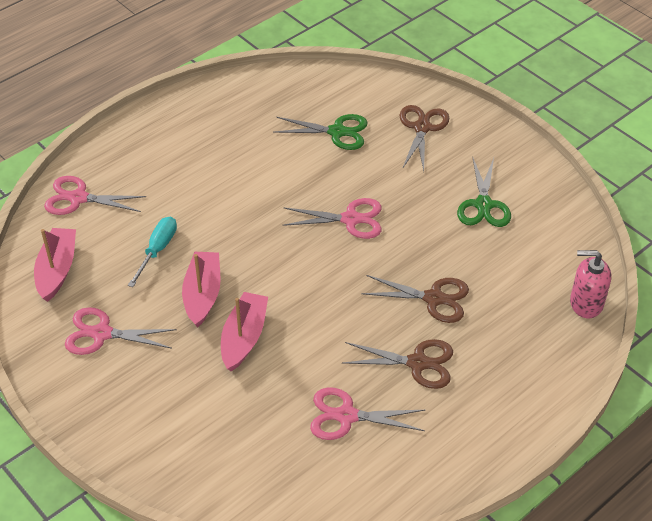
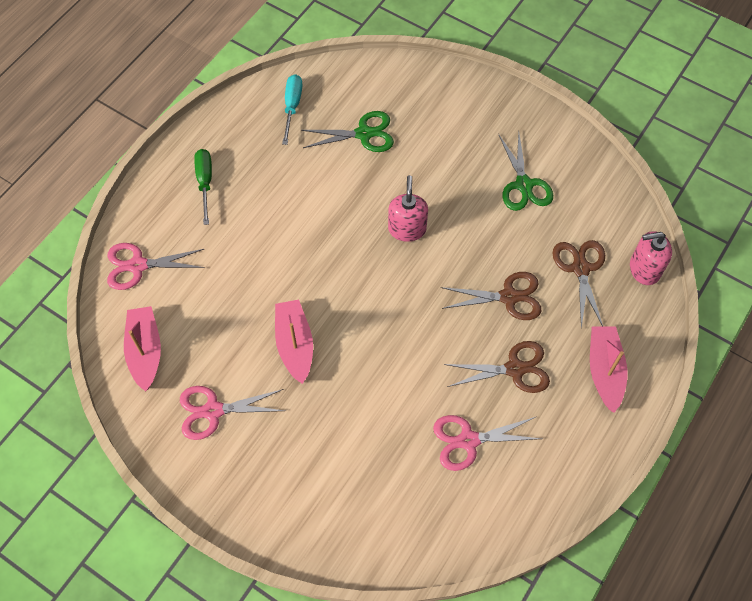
camera: 15 degrees left, 15 degrees up
(157, 250) = (235, 306): turquoise screwdriver -> turquoise screwdriver (292, 107)
(168, 143) = (205, 183): none -> green screwdriver
(244, 337) = (349, 381): pink boat -> pink boat (604, 371)
(350, 219) = (407, 229): pink scissors -> pink soap dispenser
(422, 128) = (442, 111): brown scissors -> brown scissors (580, 268)

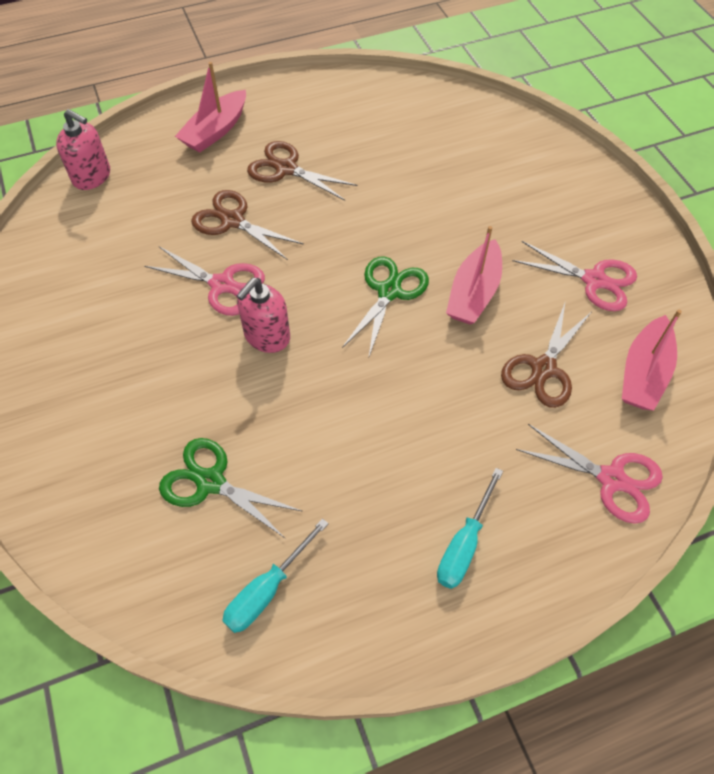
camera: 145 degrees left, 5 degrees down
(205, 183) = (464, 544): green screwdriver -> turquoise screwdriver
(468, 440) = (373, 145): pink scissors -> pink scissors (222, 285)
(524, 185) = (103, 308): green scissors -> green scissors (389, 291)
(580, 268) = (143, 207): brown scissors -> brown scissors (543, 369)

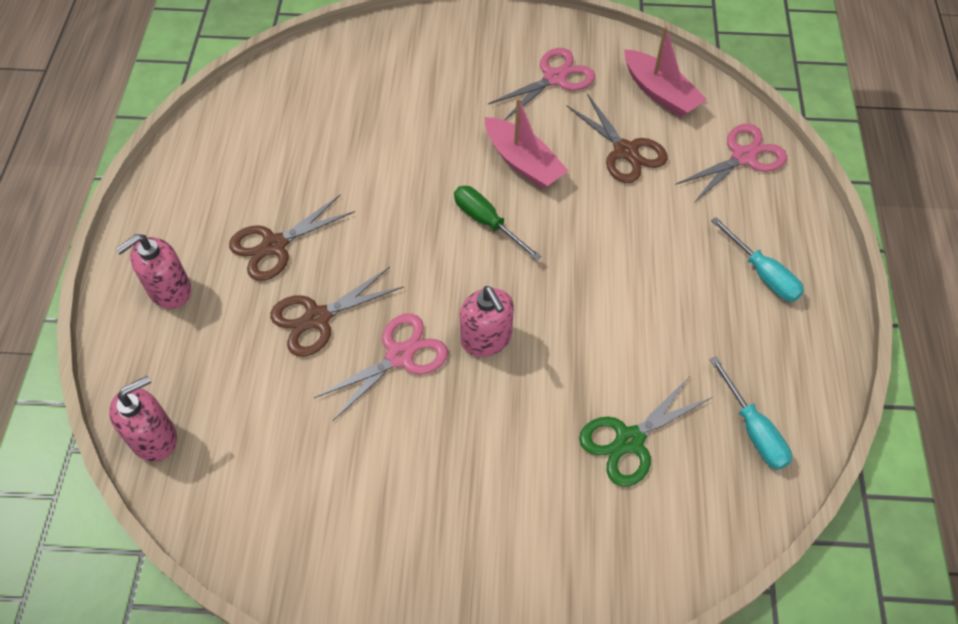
camera: 65 degrees left, 0 degrees up
(215, 131) = (169, 290): pink boat -> pink soap dispenser
(389, 291) = (487, 222): green scissors -> green screwdriver

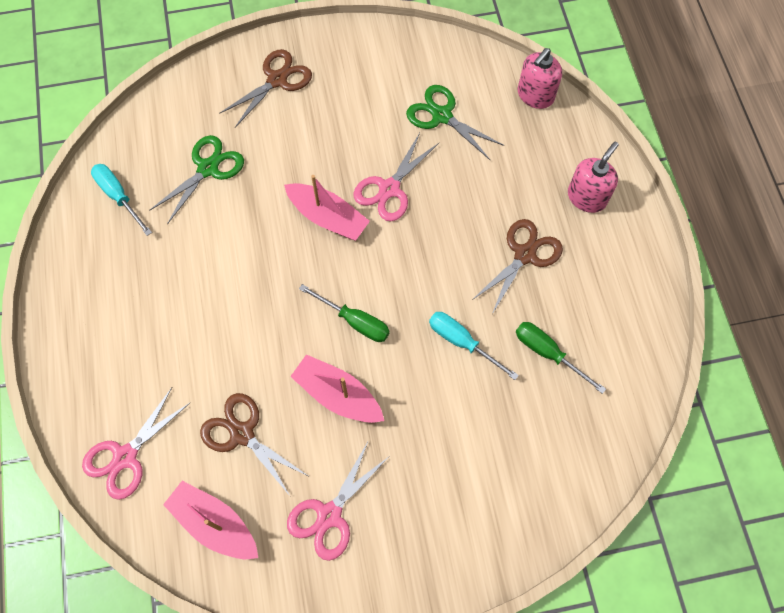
camera: 165 degrees right, 10 degrees up
(293, 439) = (442, 116): none -> green scissors
(300, 152) = (548, 353): none -> green screwdriver
(317, 318) = (462, 203): brown scissors -> brown scissors (277, 80)
(486, 339) = (328, 217): pink soap dispenser -> pink boat
(762, 273) = (109, 329): turquoise screwdriver -> turquoise screwdriver (462, 342)

